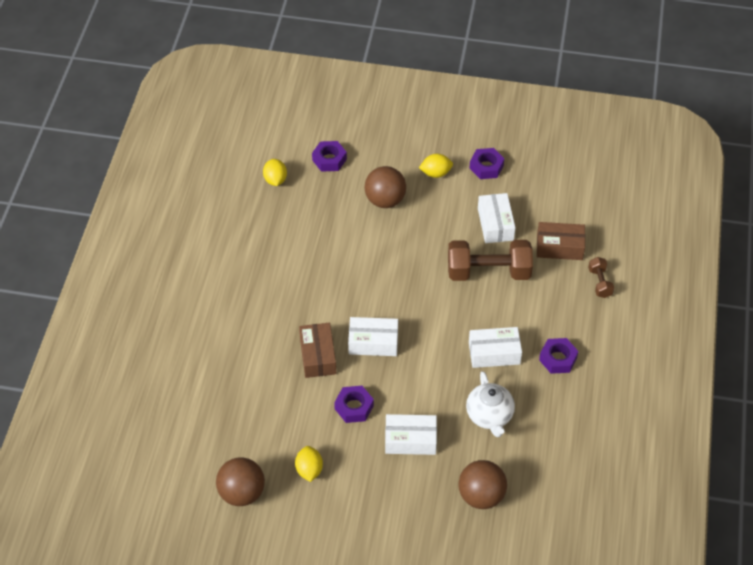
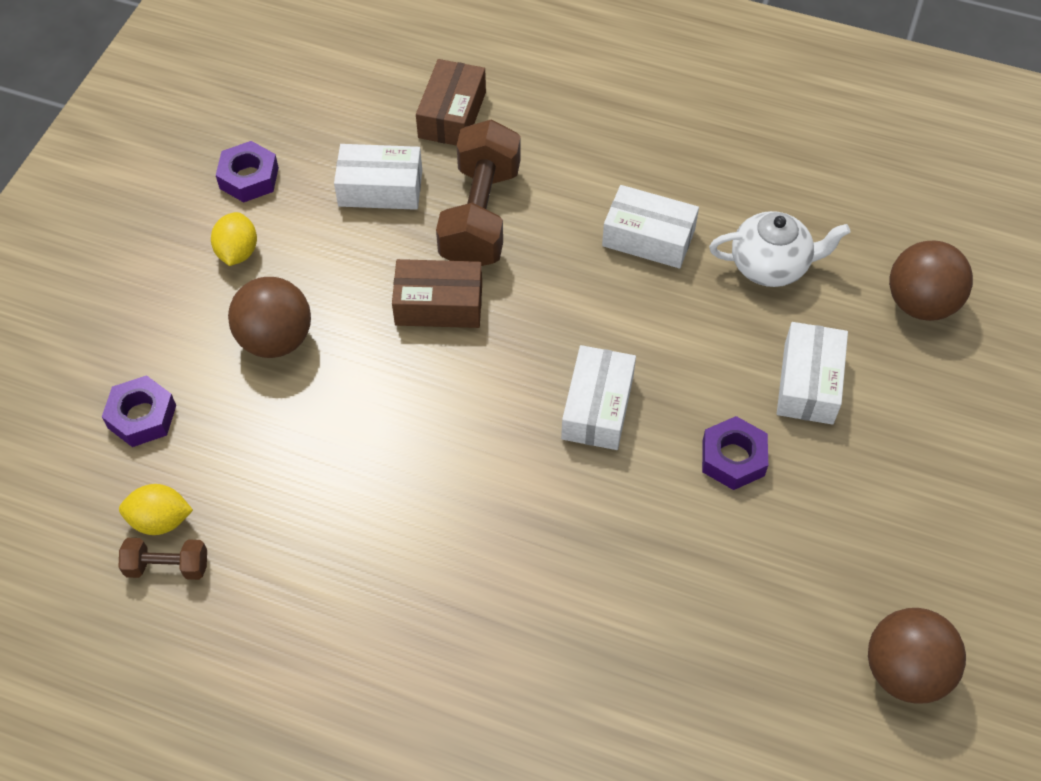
camera: 80 degrees left, 5 degrees up
(309, 470) = (860, 549): yellow lemon -> none
(318, 356) = (613, 501): brown box -> brown box (439, 304)
(494, 353) = (648, 238): white box -> white box turned 75 degrees counterclockwise
(558, 359) = (672, 159): purple nut -> none
(599, 283) = (535, 80): brown dumbbell -> brown dumbbell (167, 566)

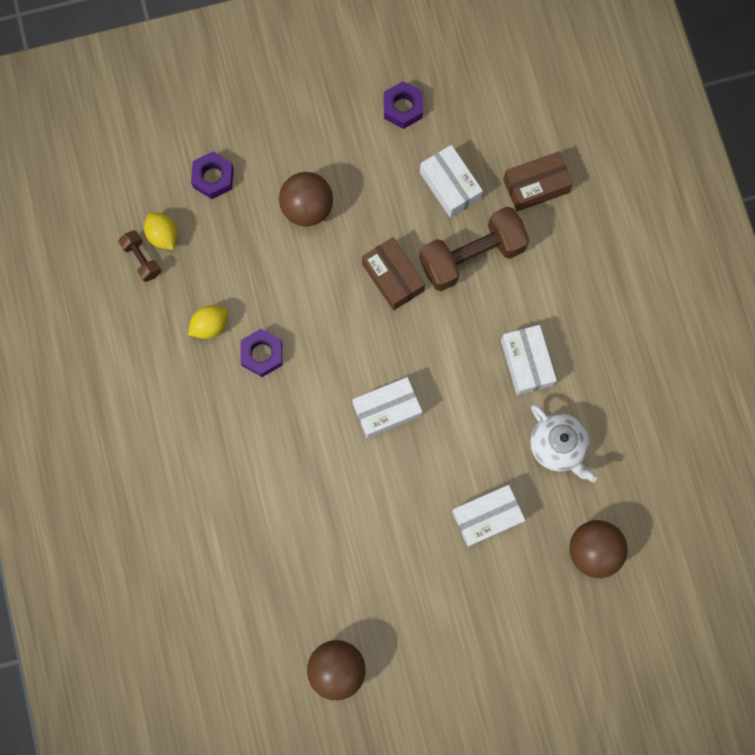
camera: 55 degrees right, 20 degrees up
(237, 252) = (348, 143): yellow lemon -> yellow lemon (210, 326)
(733, 458) = (406, 504): purple nut -> purple nut (262, 354)

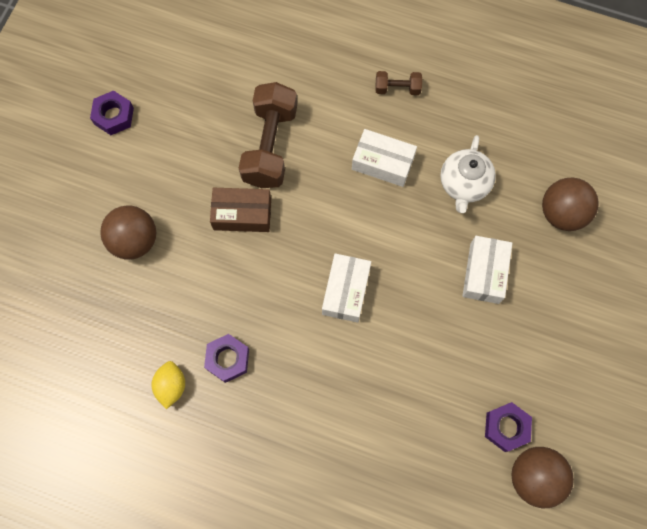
camera: 55 degrees left, 5 degrees down
(142, 259) = (70, 405): brown dumbbell -> brown dumbbell (397, 88)
(163, 235) = (64, 373): yellow lemon -> none
(213, 178) = (49, 298): purple nut -> purple nut (506, 427)
(450, 186) = (203, 124): white box -> none
(536, 186) = (251, 65): brown box -> none
(557, 446) = (464, 184): white teapot -> white teapot turned 105 degrees clockwise

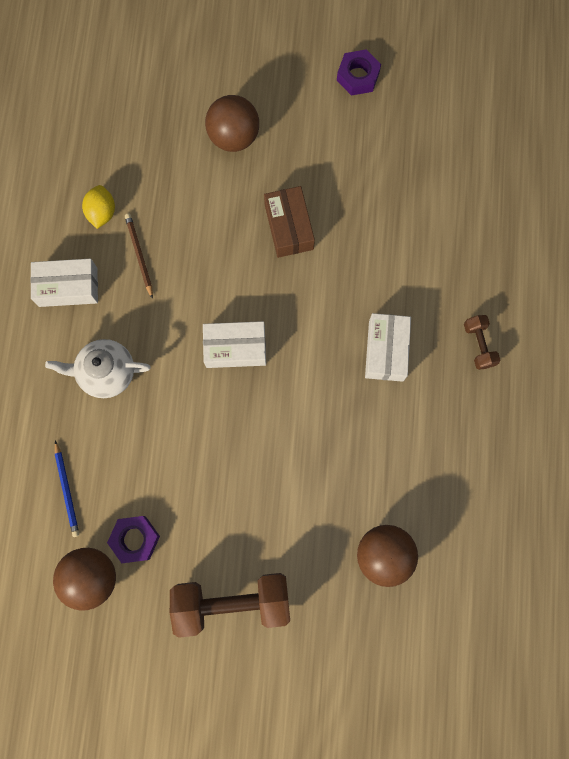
camera: 75 degrees right, 5 degrees up
(171, 386) = (102, 212): yellow lemon -> yellow lemon turned 75 degrees counterclockwise
(227, 359) = (139, 255): purple nut -> brown pencil
(270, 146) = (371, 233): brown dumbbell -> brown dumbbell (232, 602)
(445, 483) = (67, 490): none -> blue pencil
(464, 184) = (386, 441): white teapot -> white teapot (106, 373)
(484, 273) = (292, 484): white box -> white box (68, 287)

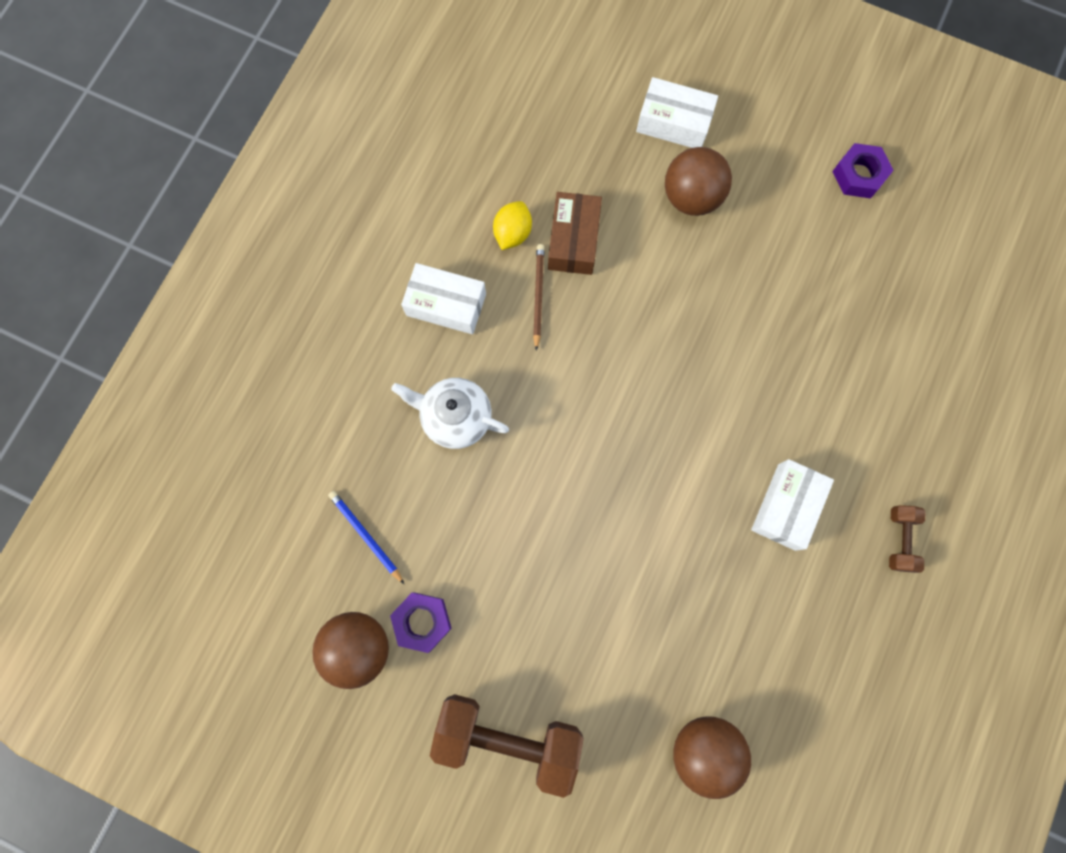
camera: 20 degrees right, 0 degrees up
(67, 490) = (366, 536): blue pencil -> blue pencil turned 135 degrees clockwise
(235, 348) = (611, 441): white box -> white box (673, 123)
(289, 227) = (720, 322): brown box -> brown box (573, 240)

